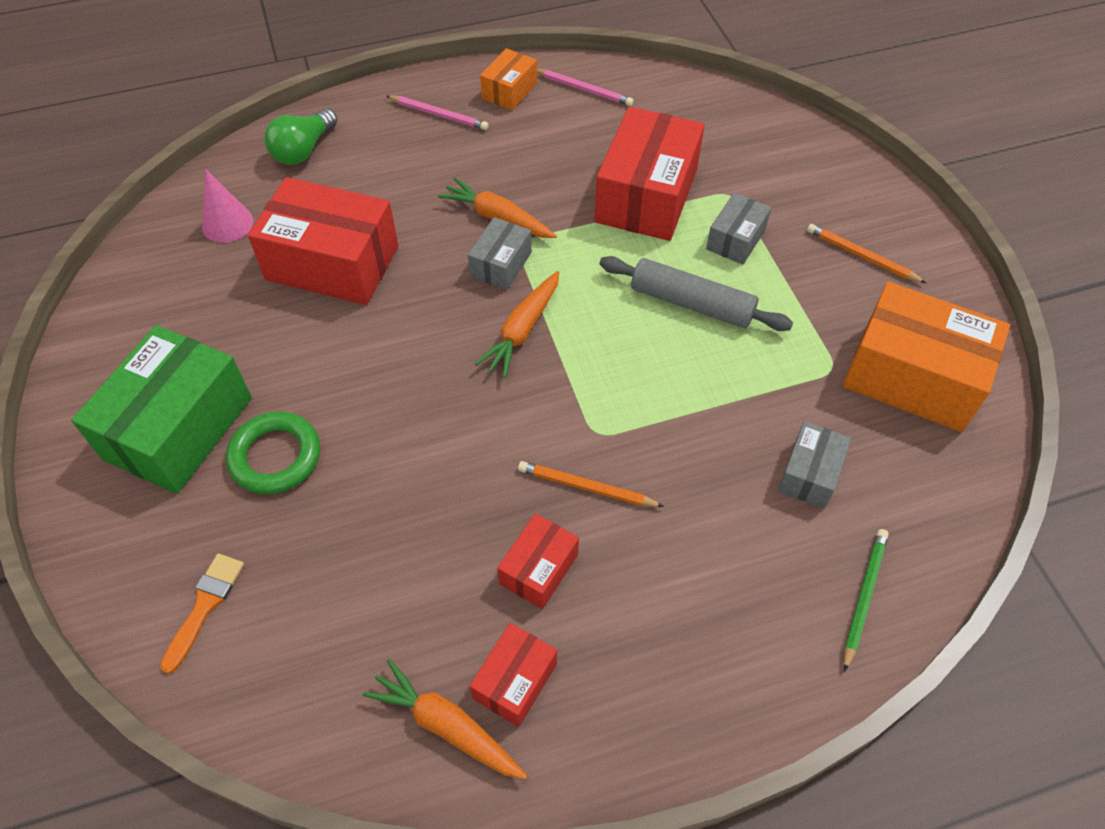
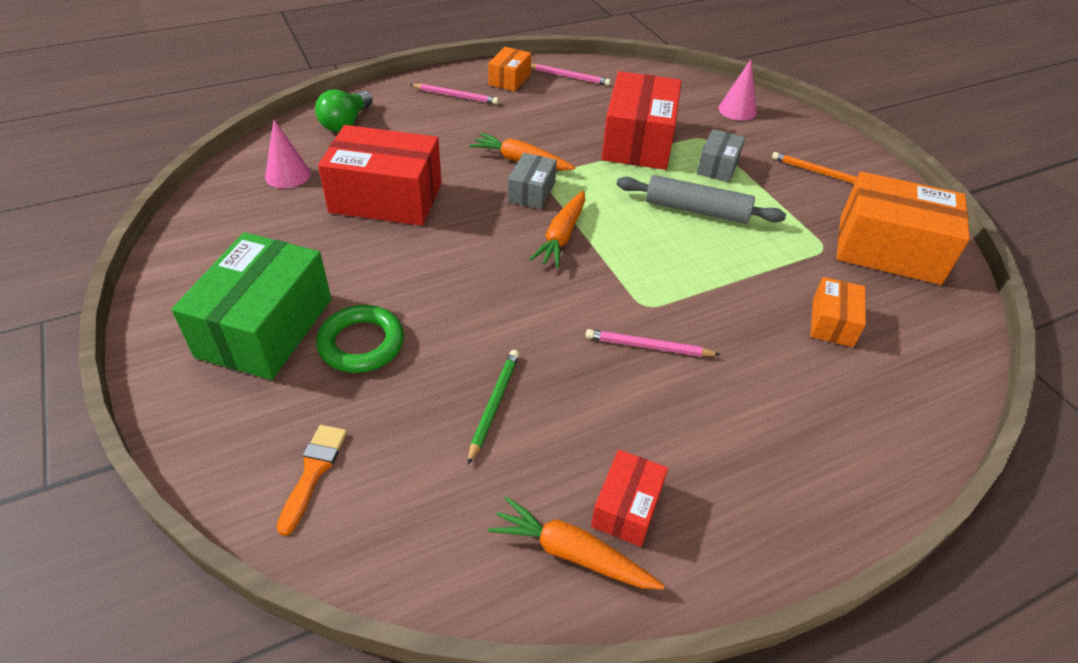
camera: 10 degrees left, 10 degrees down
(539, 569) = (624, 413): red box -> none
(587, 487) = (648, 346): orange pencil -> pink pencil
(785, 152) = (737, 110): none -> pink cone
(809, 474) = (832, 322): grey box -> orange box
(864, 597) = (910, 411): green pencil -> green pencil (494, 405)

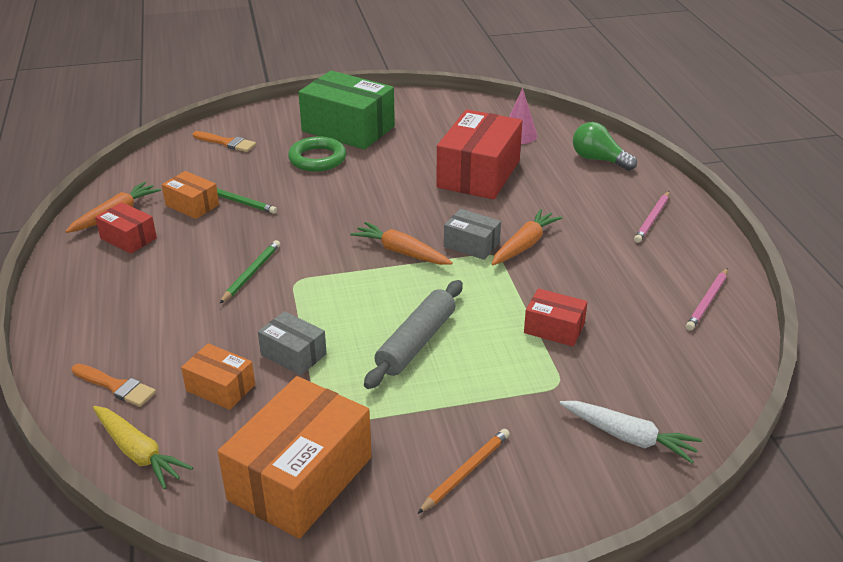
camera: 105 degrees right, 10 degrees down
(509, 79) = (694, 257): orange box -> orange box (192, 205)
(638, 141) = (554, 328): red box -> red box, size x0.51
(648, 346) = (251, 273): pink pencil -> green pencil
(717, 166) = (494, 380): grey box -> grey box (293, 354)
(737, 110) = (629, 437): pink cone -> white carrot
(886, 406) = (116, 386): none -> orange brush
(945, 356) = (139, 453): none -> yellow carrot

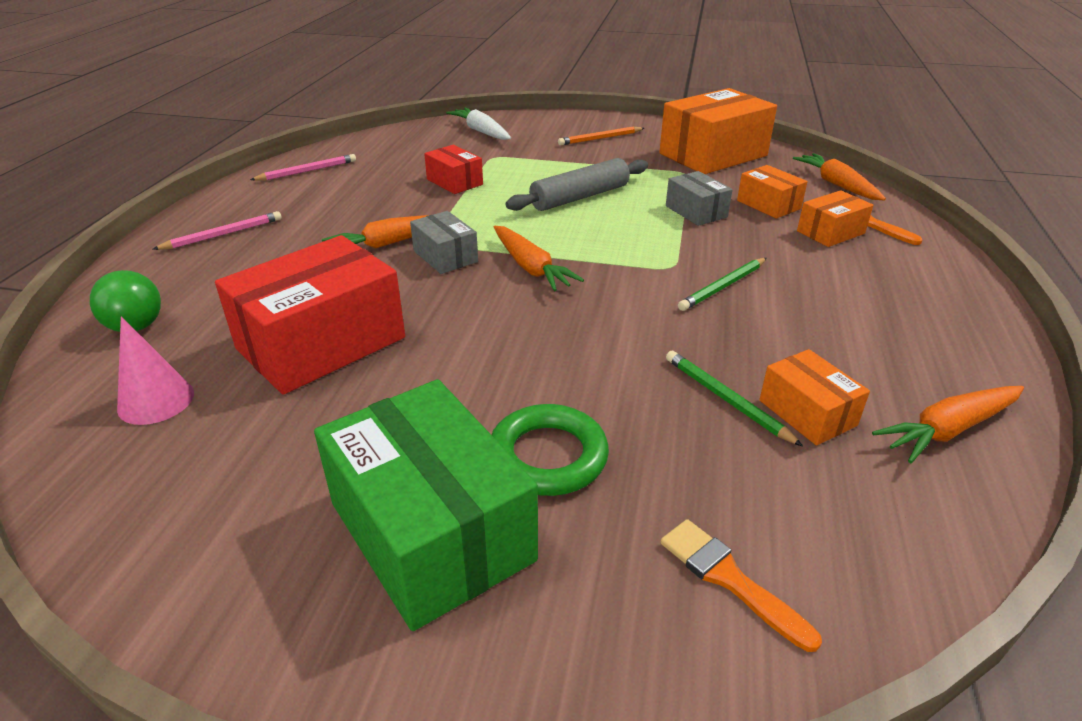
camera: 155 degrees left, 0 degrees up
(128, 238) = (908, 377): red box -> none
(139, 453) = (837, 185): yellow carrot -> orange carrot
(158, 361) = (830, 232): none -> orange box

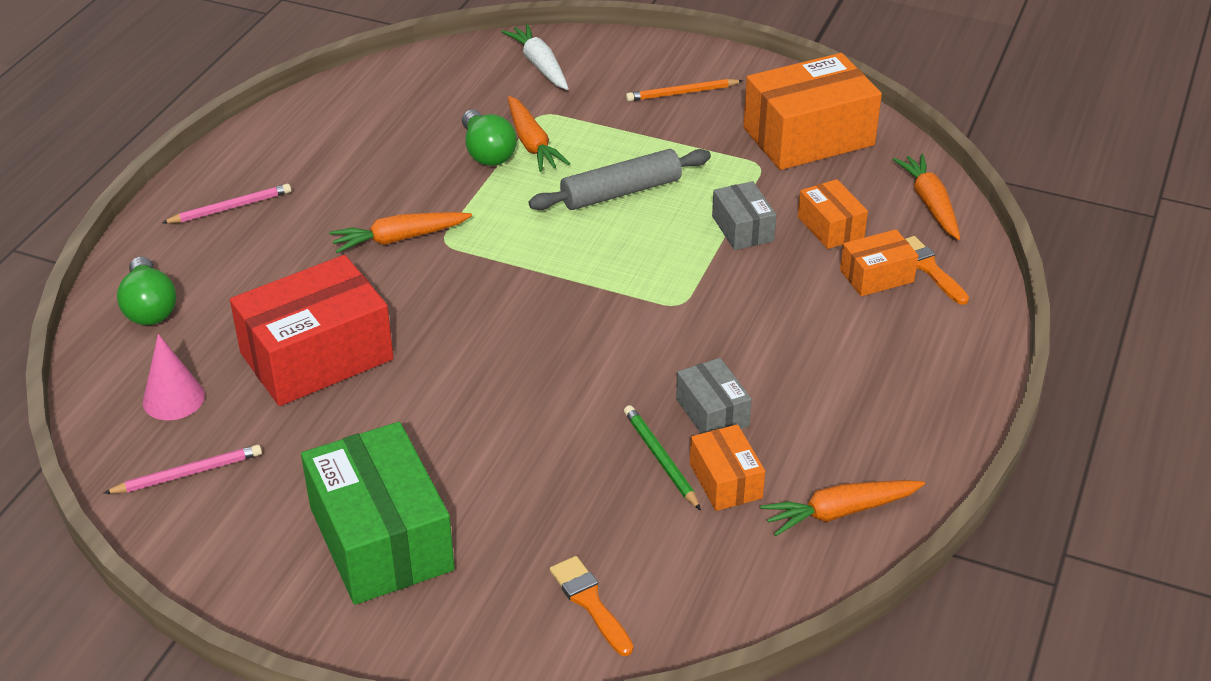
camera: 10 degrees right, 5 degrees up
(307, 171) = (324, 117): pink pencil -> pink pencil (187, 473)
(445, 256) = (452, 263): grey box -> grey box (712, 412)
(454, 182) = (487, 152): red box -> green light bulb
(531, 267) = (535, 288): orange carrot -> orange carrot (532, 143)
(548, 456) = (488, 491): green ring -> none
(723, 286) = (720, 335): green pencil -> none

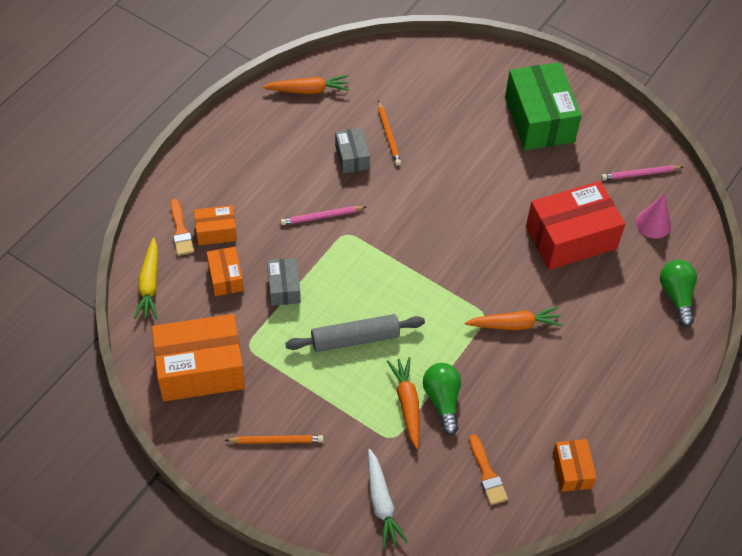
camera: 170 degrees left, 15 degrees up
(230, 208) = (631, 379): pink pencil -> pink pencil (322, 216)
(590, 602) = (443, 71): orange brush -> orange brush (487, 474)
(661, 459) = (388, 135): green pencil -> orange pencil
(725, 481) = (359, 117): orange box -> orange box (572, 470)
(930, 204) = (149, 285): orange carrot -> yellow carrot

